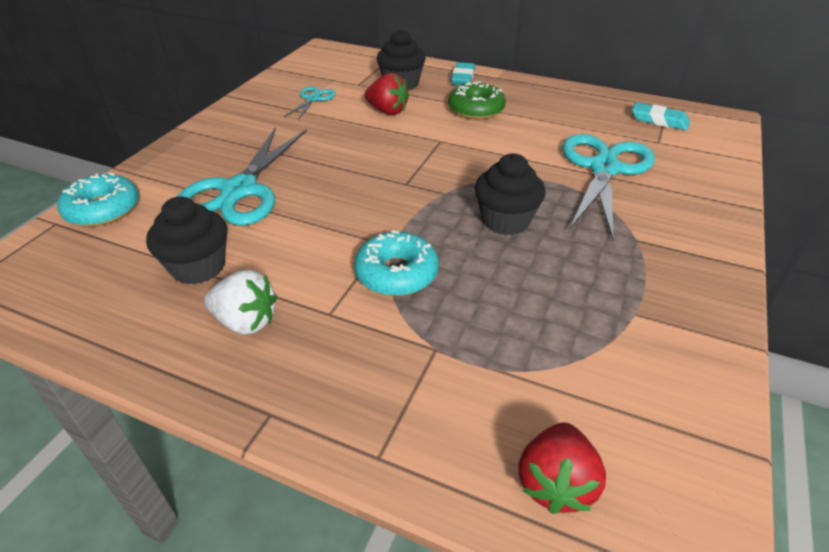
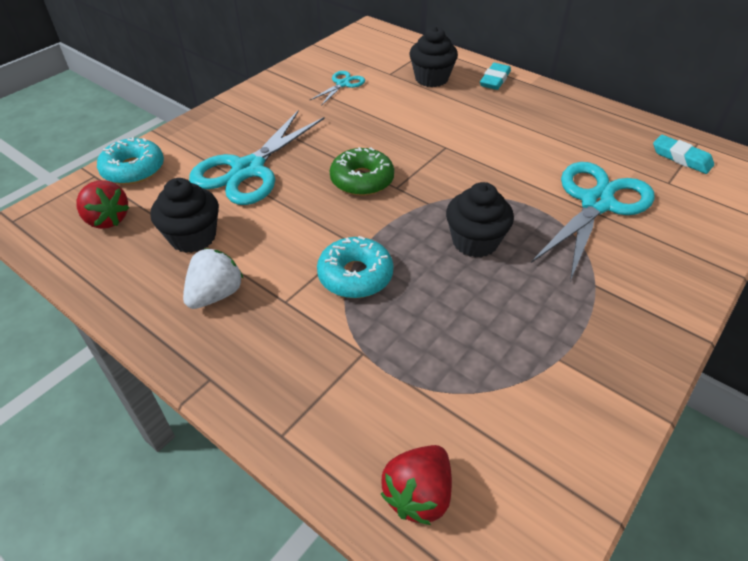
camera: 15 degrees right, 5 degrees up
(246, 321) = (216, 294): white strawberry -> white strawberry turned 90 degrees counterclockwise
(387, 111) = (407, 107): red strawberry -> red strawberry (107, 219)
(476, 109) = (494, 117): green donut -> green donut (362, 180)

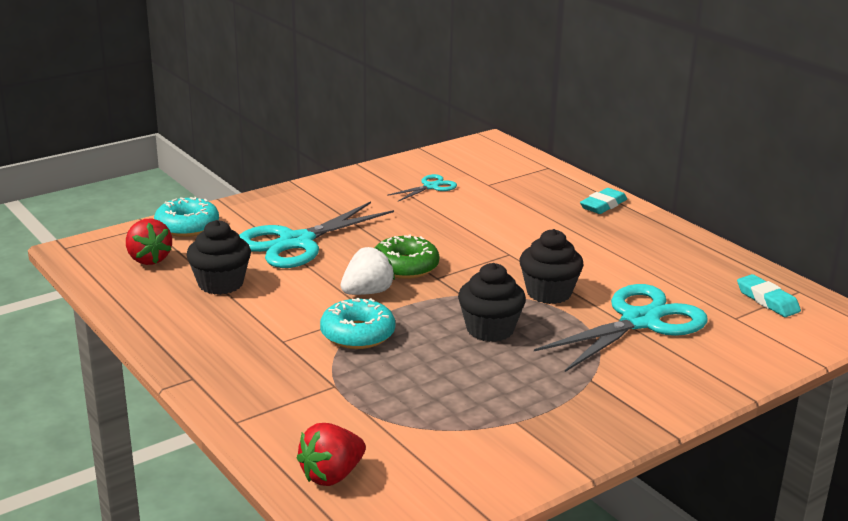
camera: 15 degrees right, 20 degrees down
(216, 294) = (223, 326): white strawberry -> white strawberry (367, 292)
(431, 79) = (531, 195): black cupcake -> black cupcake (549, 293)

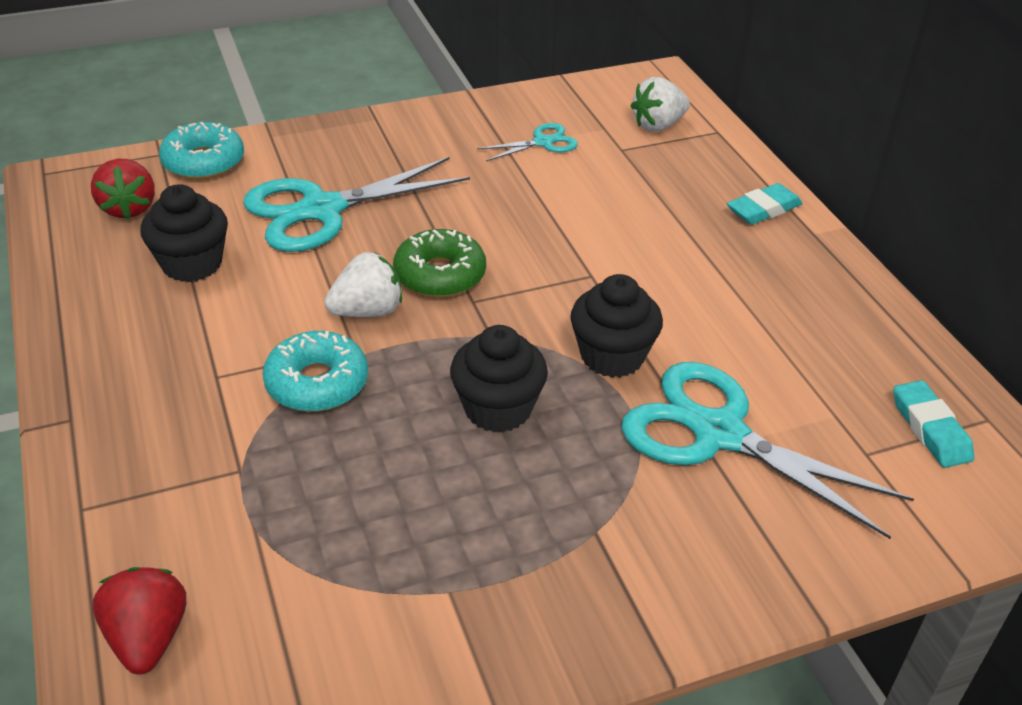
camera: 15 degrees right, 15 degrees up
(332, 475) = (148, 638): red strawberry -> red strawberry turned 105 degrees clockwise
(505, 168) = (658, 125): none -> white strawberry
(640, 321) = (718, 434): turquoise scissors -> turquoise scissors turned 120 degrees counterclockwise

